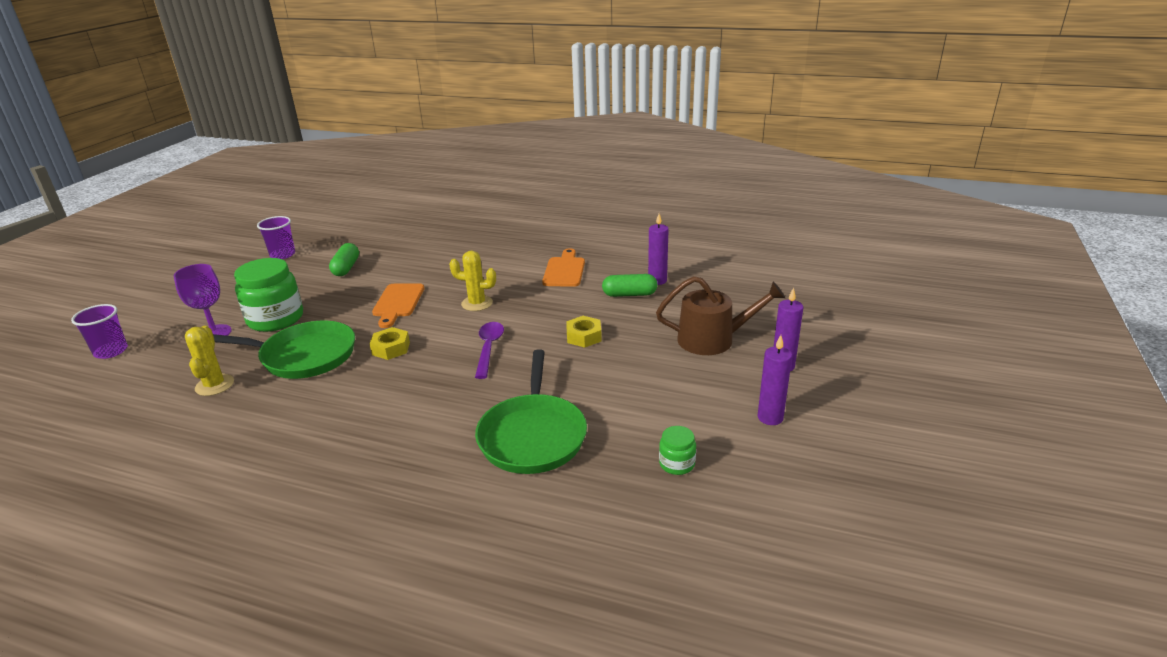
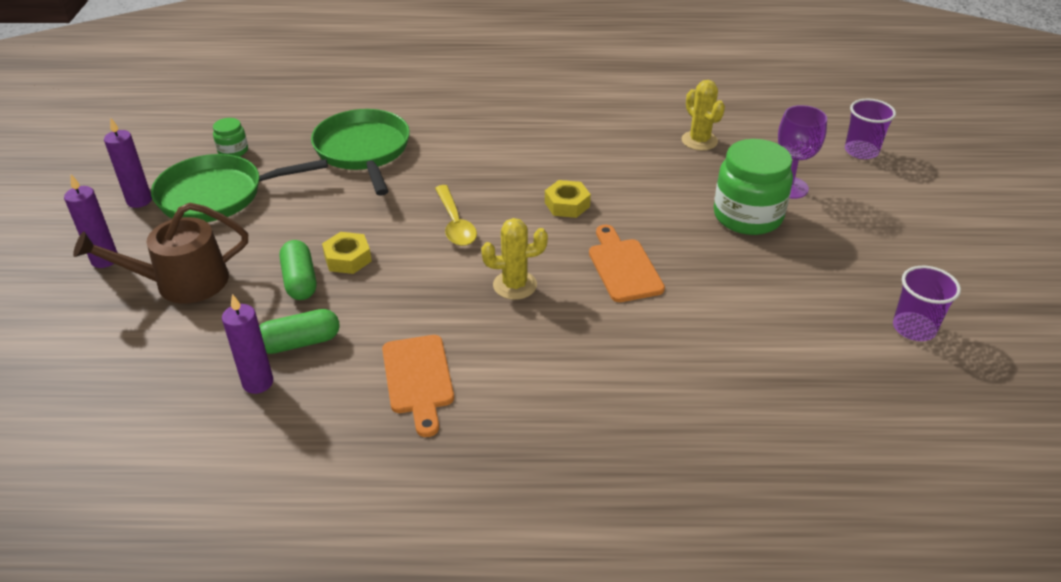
camera: 160 degrees right, 10 degrees up
(303, 356) = (652, 180): green pan -> green pan (217, 195)
(346, 268) = (772, 318): green capsule -> green capsule (300, 281)
(489, 348) = (455, 223): purple spoon -> yellow spoon

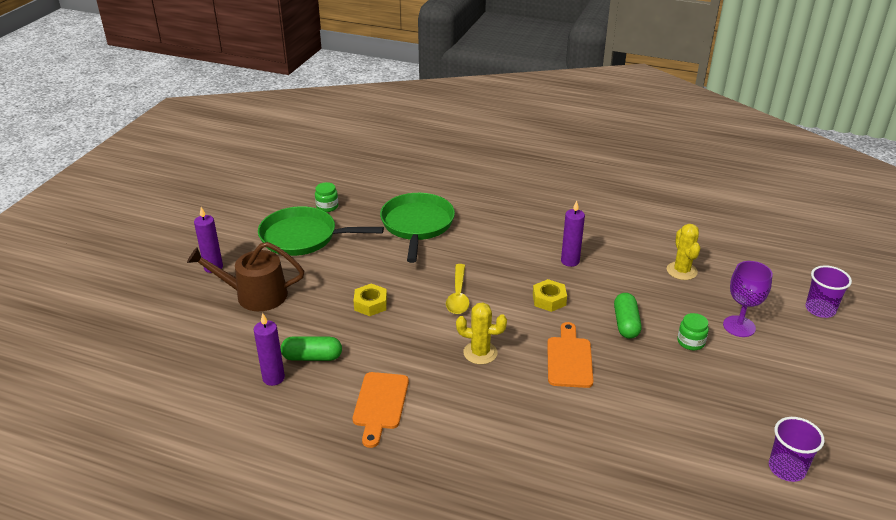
camera: 20 degrees right, 5 degrees down
(139, 201) = (251, 230): purple candle -> purple candle (570, 261)
(300, 281) = (331, 312): green capsule -> green capsule (626, 323)
(747, 216) = (690, 342): green jar -> green jar, size x0.47

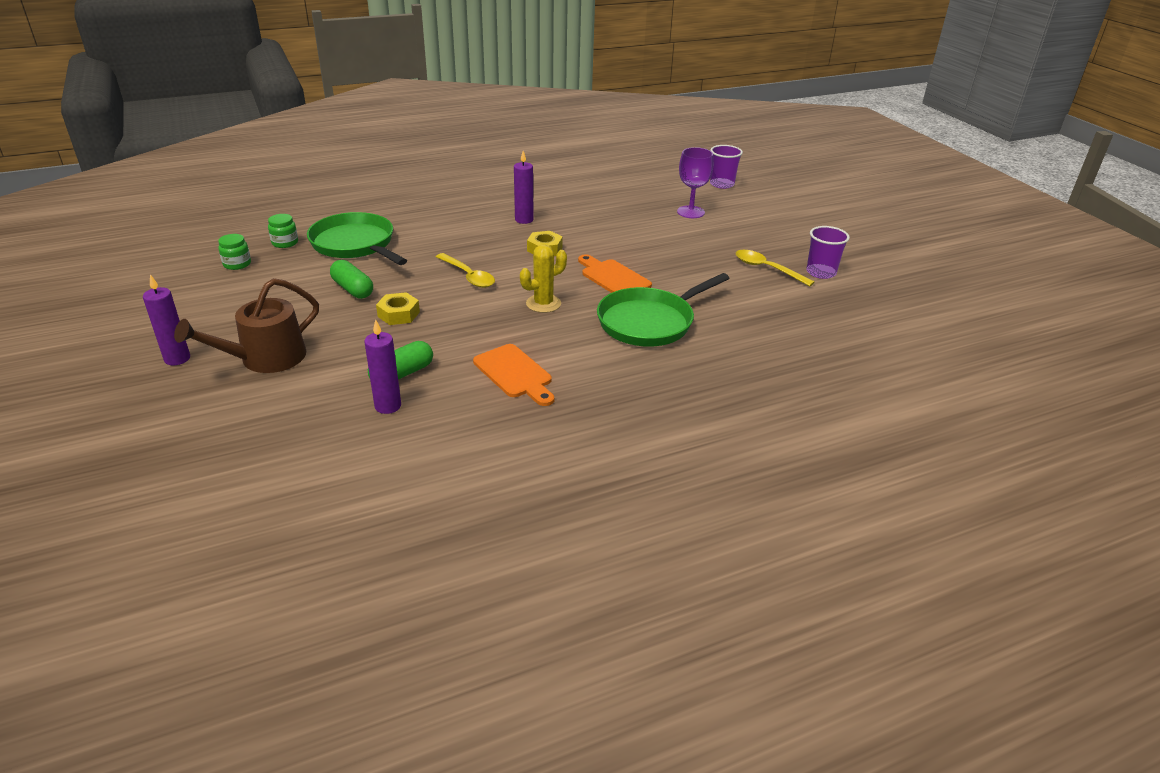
camera: 45 degrees left, 0 degrees up
(303, 237) = (248, 296): green pan -> green pan (649, 322)
(626, 323) = (619, 240): green capsule -> green capsule (352, 289)
(681, 271) = (610, 196): yellow cactus -> none
(690, 342) = (675, 233): green jar -> green jar (285, 243)
(731, 431) = (767, 269): none -> yellow spoon

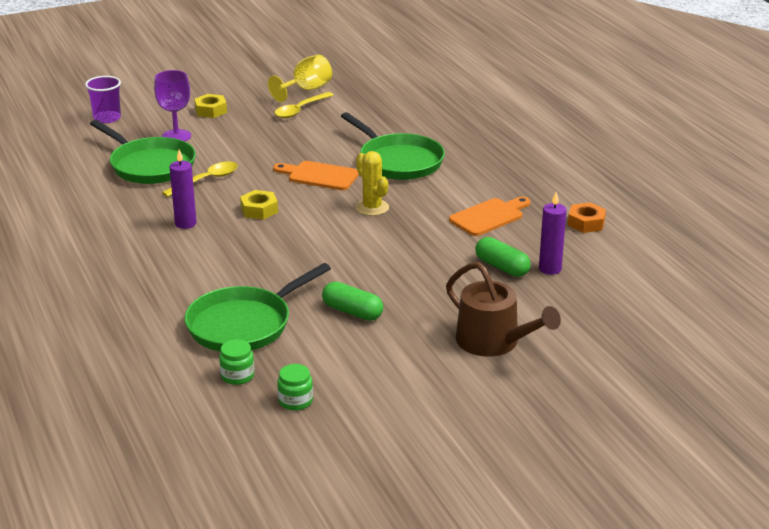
camera: 90 degrees left, 5 degrees down
(177, 359) = (506, 395): purple candle -> none
(352, 289) = (352, 312): green capsule -> green capsule turned 75 degrees clockwise
(398, 314) = (400, 279): yellow nut -> yellow nut (211, 111)
(468, 276) = (320, 248): yellow spoon -> yellow spoon (206, 180)
(488, 446) = (586, 223): none -> orange nut
(613, 277) = (319, 176): orange cutting board -> orange cutting board turned 60 degrees clockwise
(631, 203) = (149, 165): none -> green pan
(821, 272) = (306, 90): purple cup -> yellow goblet

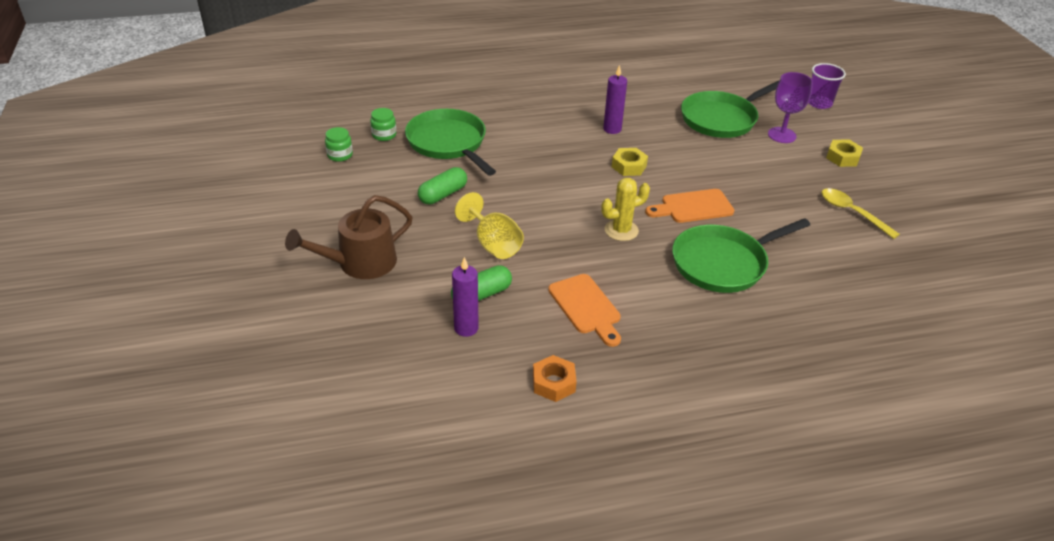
camera: 100 degrees right, 10 degrees up
(206, 180) = (690, 144): yellow spoon -> none
(306, 90) = (908, 223): yellow goblet -> yellow goblet (493, 244)
(319, 176) = (693, 207): orange cutting board -> orange cutting board turned 135 degrees counterclockwise

